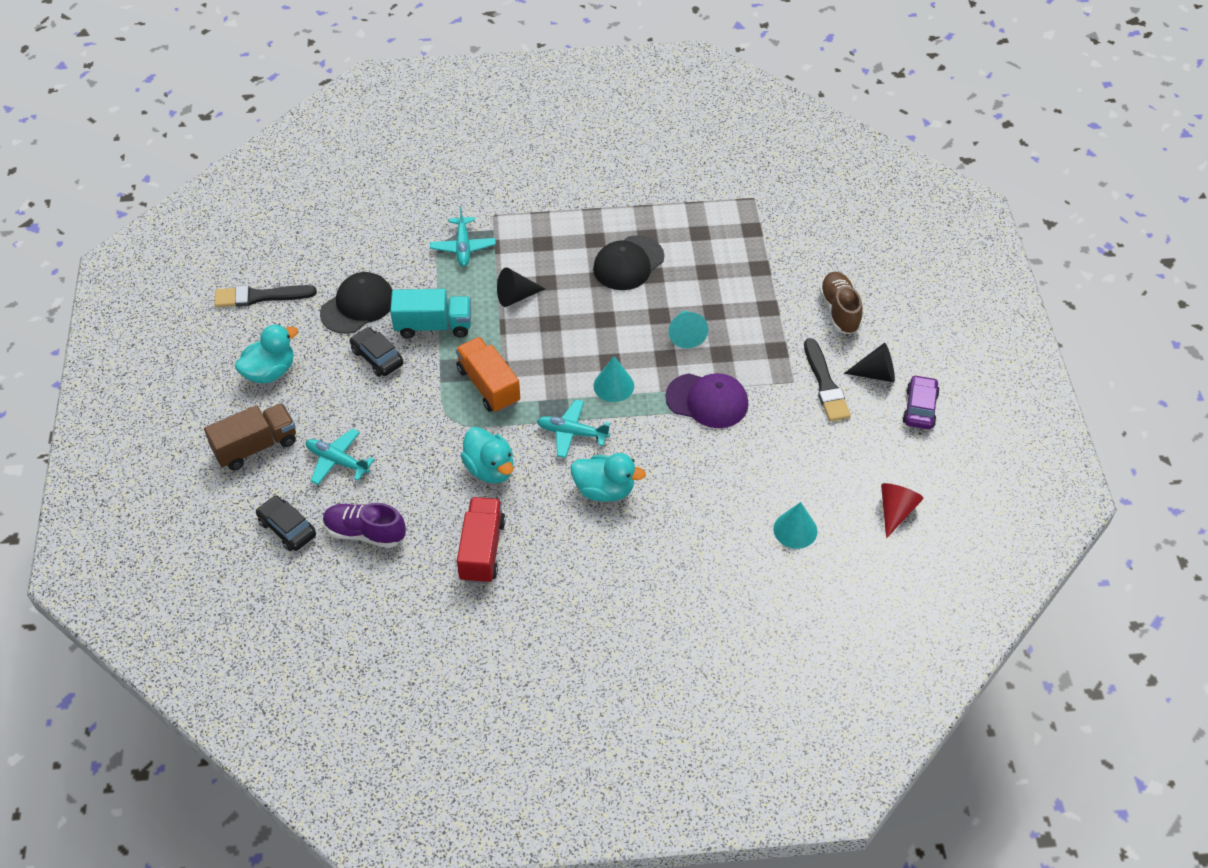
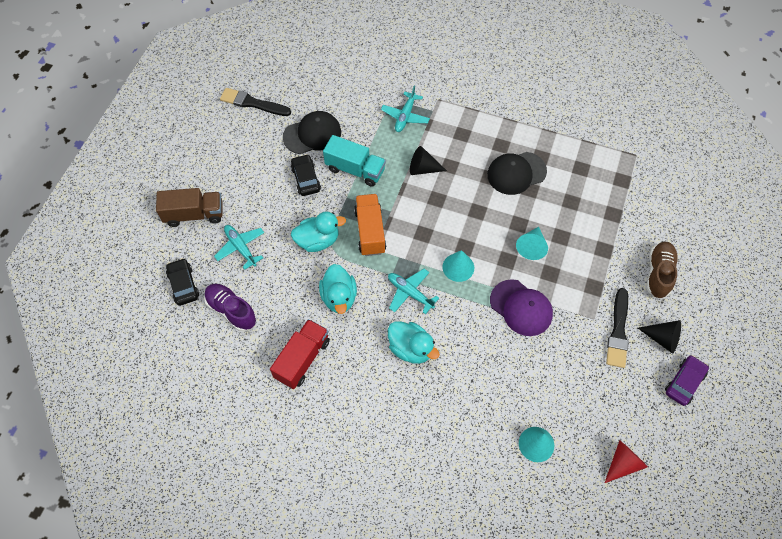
camera: 25 degrees right, 10 degrees up
(270, 372) = (231, 162): turquoise duck -> turquoise duck (318, 241)

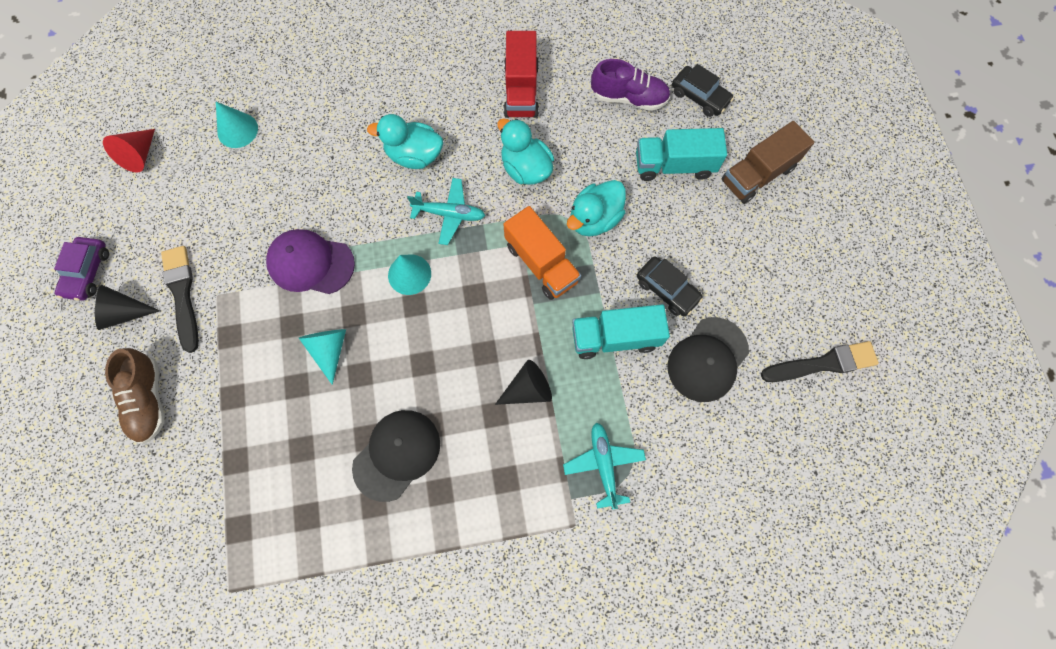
camera: 150 degrees right, 10 degrees up
(241, 247) = (674, 165): turquoise plane -> turquoise truck

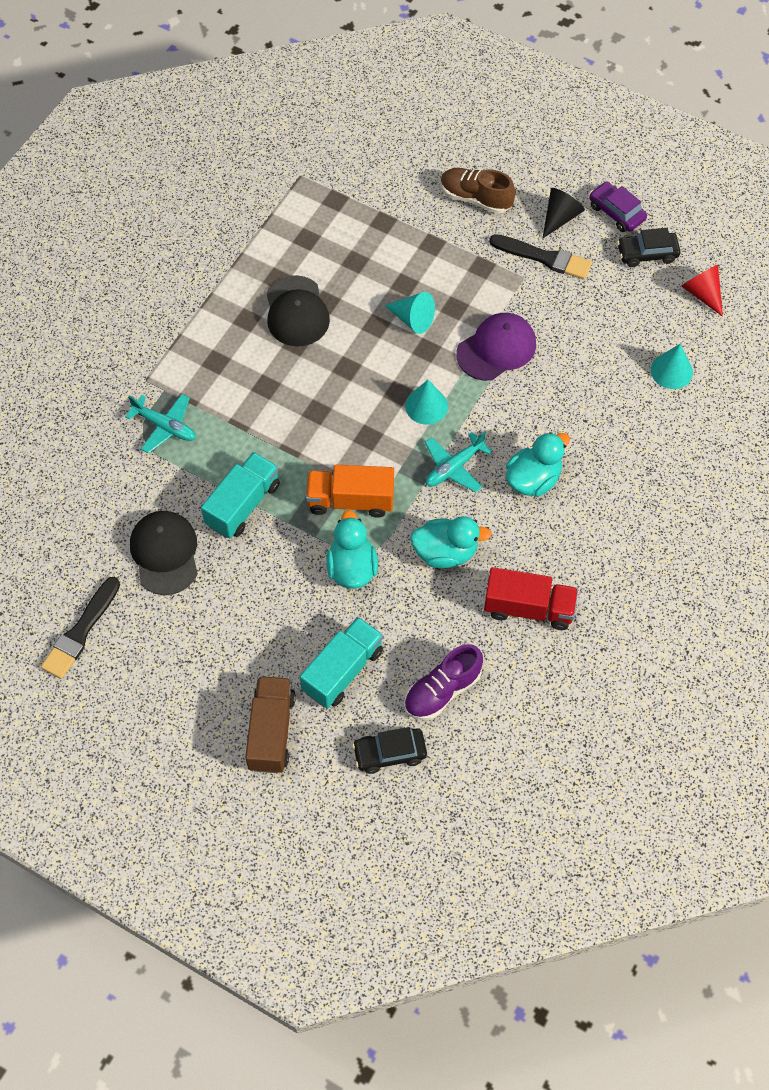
camera: 130 degrees right, 10 degrees down
(521, 90) = (528, 608): red truck -> red truck turned 150 degrees clockwise
(528, 389) = (262, 419): black cone -> none
(667, 289) = (243, 571): black car -> black car (647, 254)

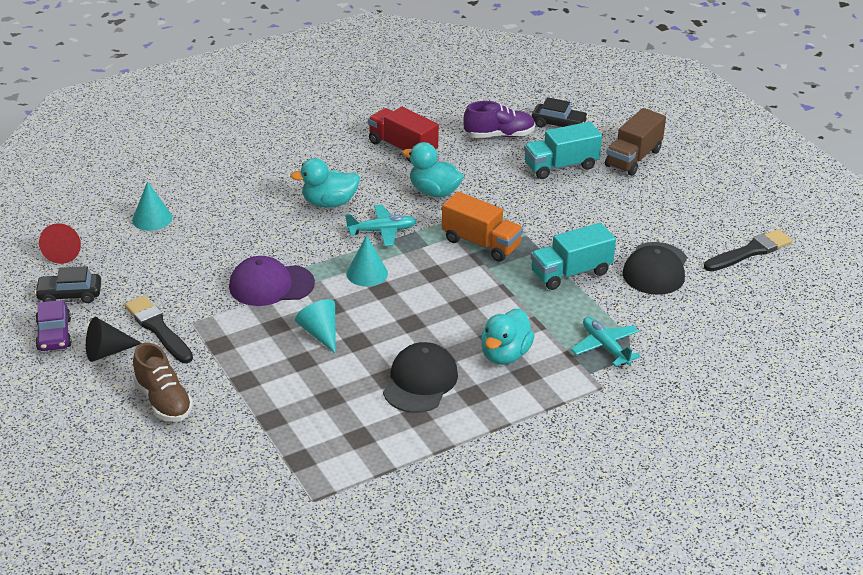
camera: 150 degrees left, 25 degrees down
(352, 568) = (511, 209): turquoise duck -> turquoise duck (505, 355)
(647, 254) = (70, 295): black car -> black car turned 150 degrees clockwise

